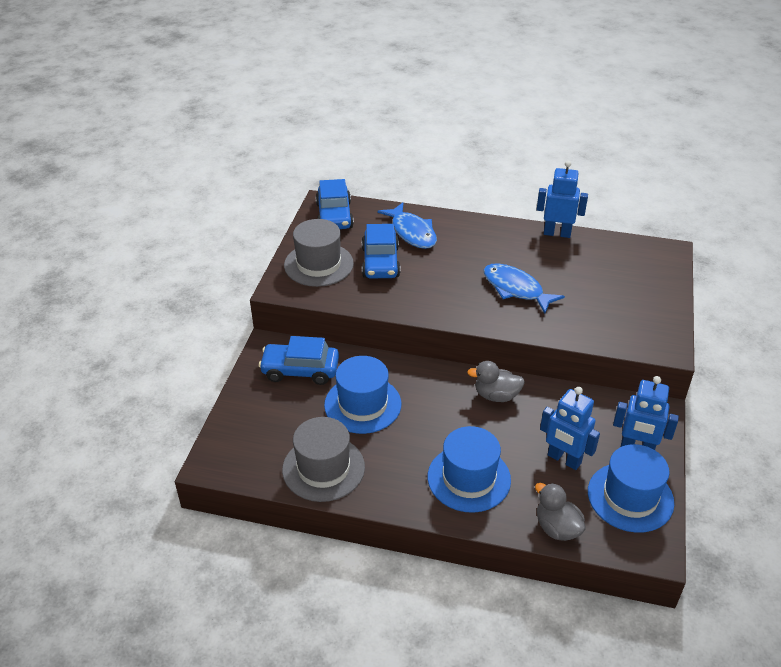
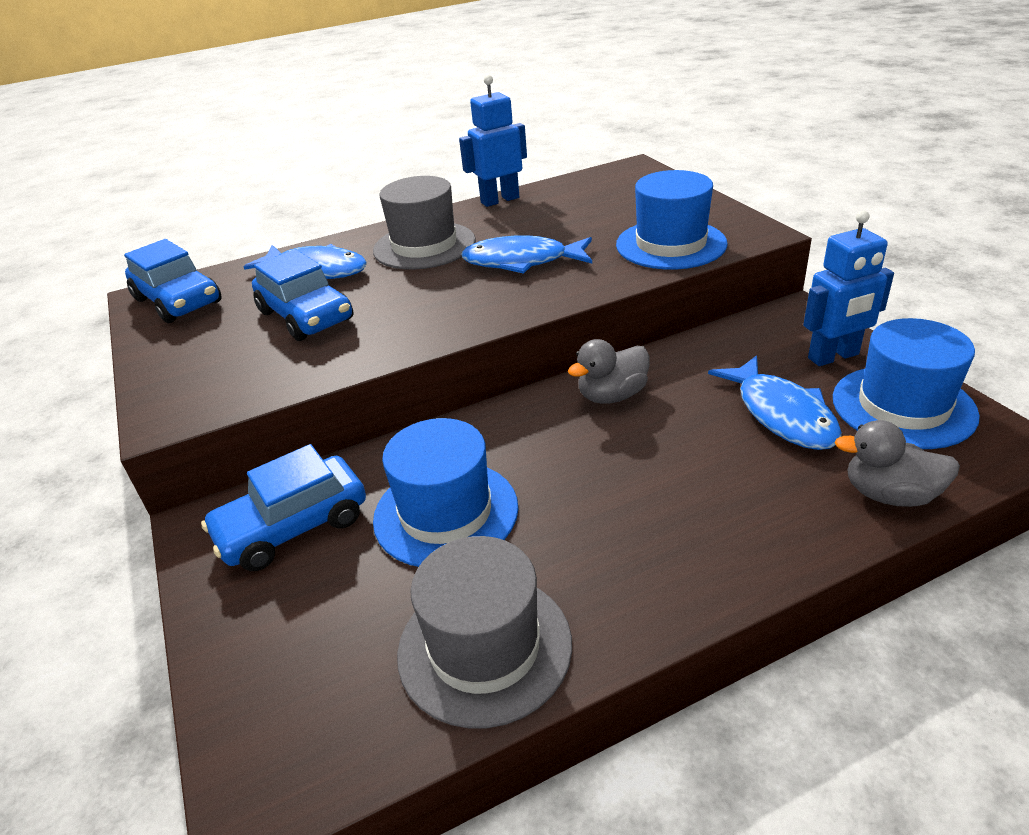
camera: 35 degrees left, 5 degrees down
(318, 264) = (208, 360): grey hat -> grey hat (424, 246)
(469, 478) = (708, 510): blue hat -> blue hat (671, 244)
(564, 459) = (781, 414): blue robot -> blue fish

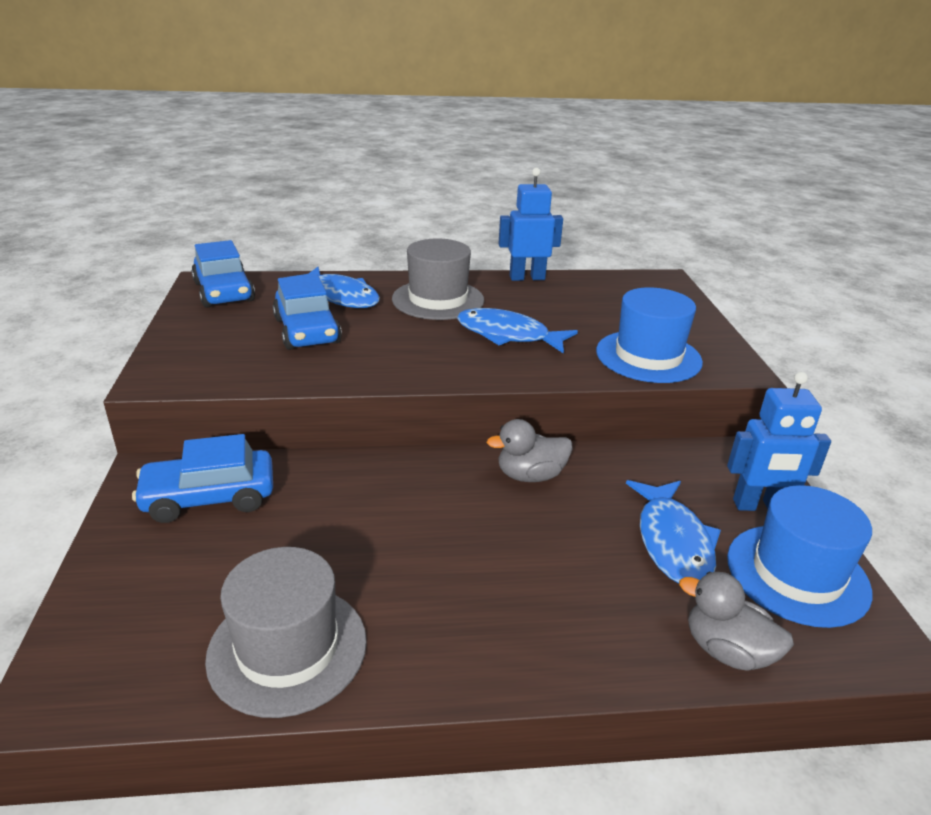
camera: 15 degrees right, 5 degrees down
(446, 513) = (329, 527): blue hat -> none

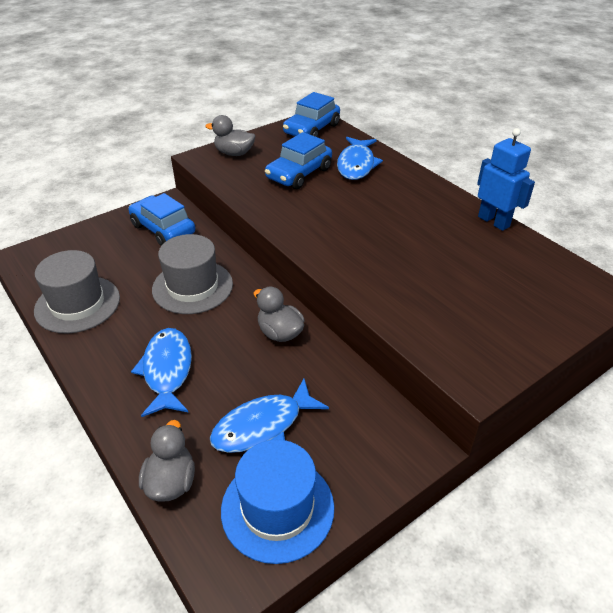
camera: 60 degrees right, 10 degrees up
(188, 353) = (234, 153): none -> grey duck
(438, 300) = (401, 199): grey hat -> grey hat (192, 287)
(508, 335) = (386, 246): blue fish -> blue fish (167, 370)
(648, 356) = (435, 323): blue hat -> none
(759, 506) = (347, 467): blue robot -> none

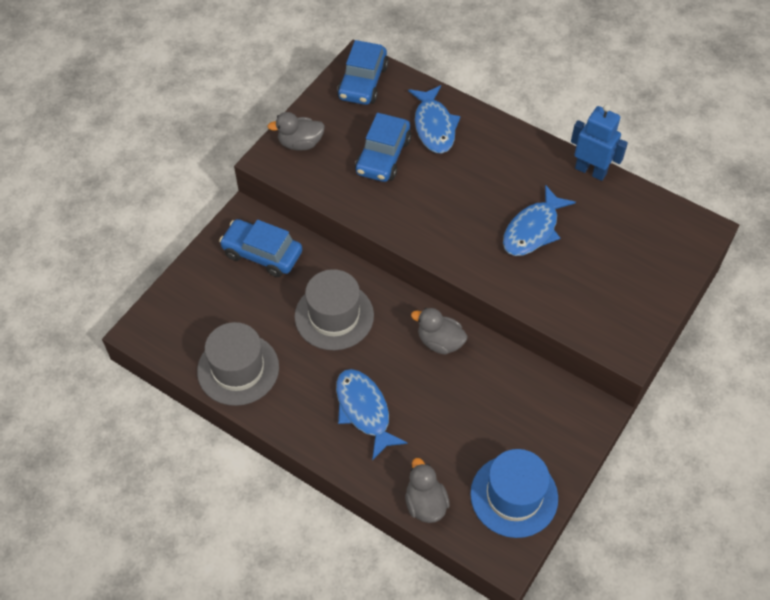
camera: 20 degrees left, 15 degrees up
(263, 426) = (470, 434): blue fish -> blue fish (533, 230)

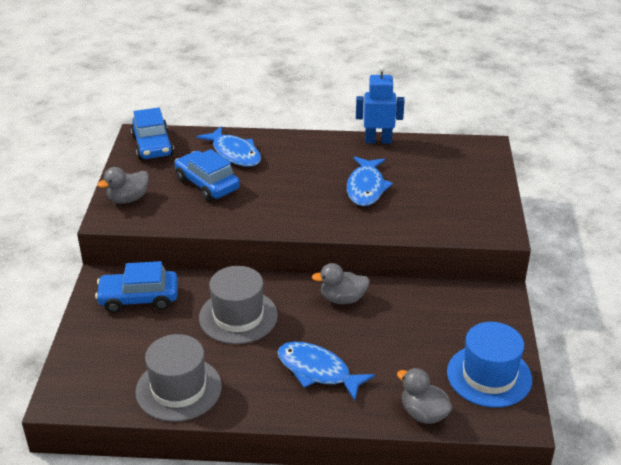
camera: 30 degrees left, 20 degrees down
(383, 156) = (207, 184): blue car -> blue car turned 150 degrees clockwise

